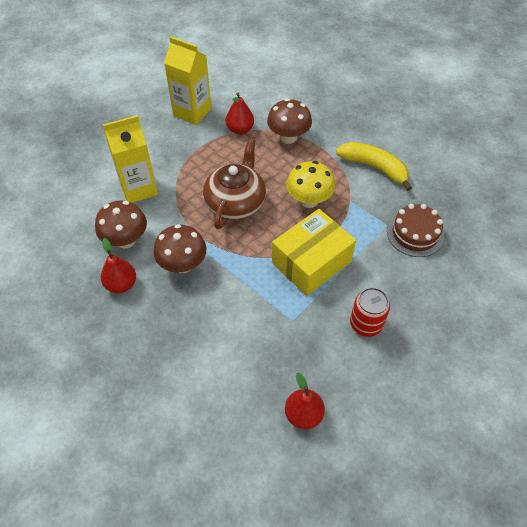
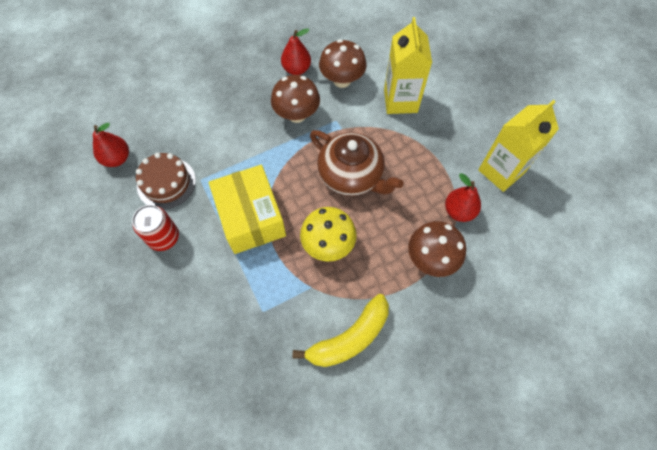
camera: 110 degrees right, 10 degrees up
(415, 233) = (238, 336): brown cake -> brown cake (166, 183)

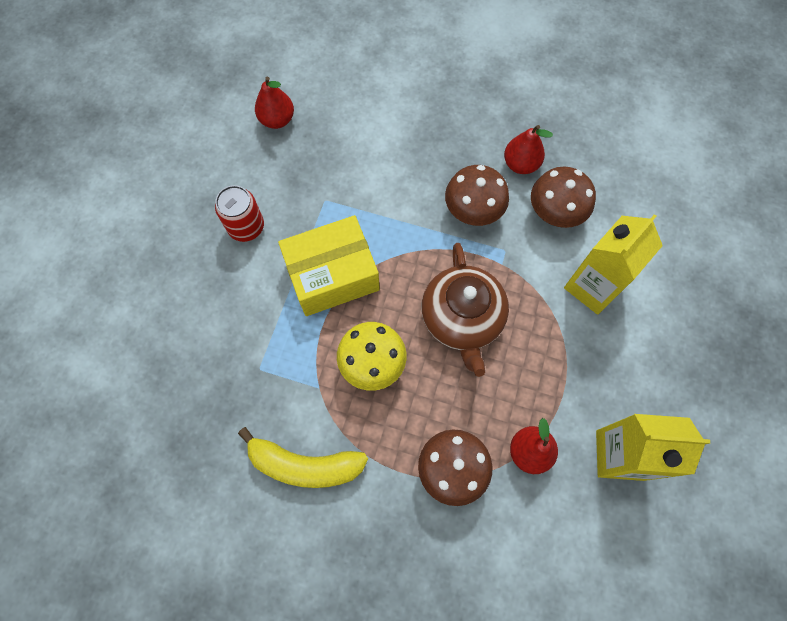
camera: 45 degrees right, 5 degrees up
(166, 183) = (294, 178): brown cake -> none
(251, 217) = (332, 275): yellow box -> yellow box turned 45 degrees clockwise

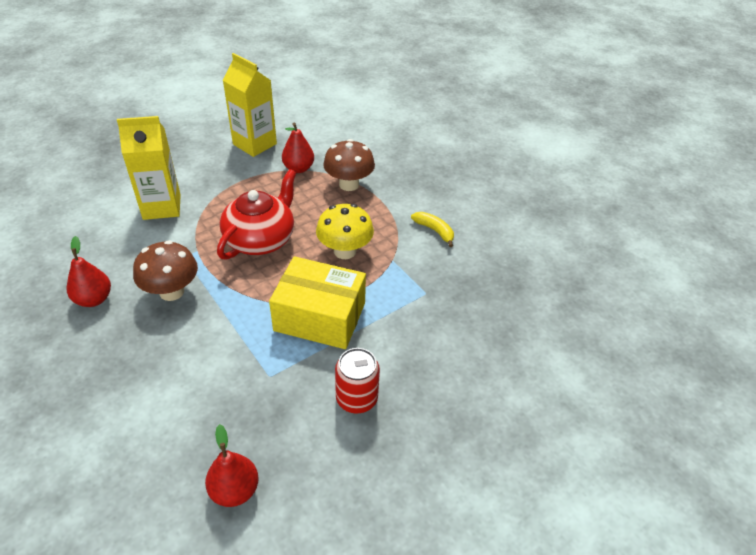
camera: 145 degrees left, 25 degrees down
(304, 465) = (434, 231): yellow banana -> yellow banana, size x0.58
(462, 319) = (261, 239): brown teapot -> red teapot
(554, 213) = (122, 255): brown mushroom -> none

